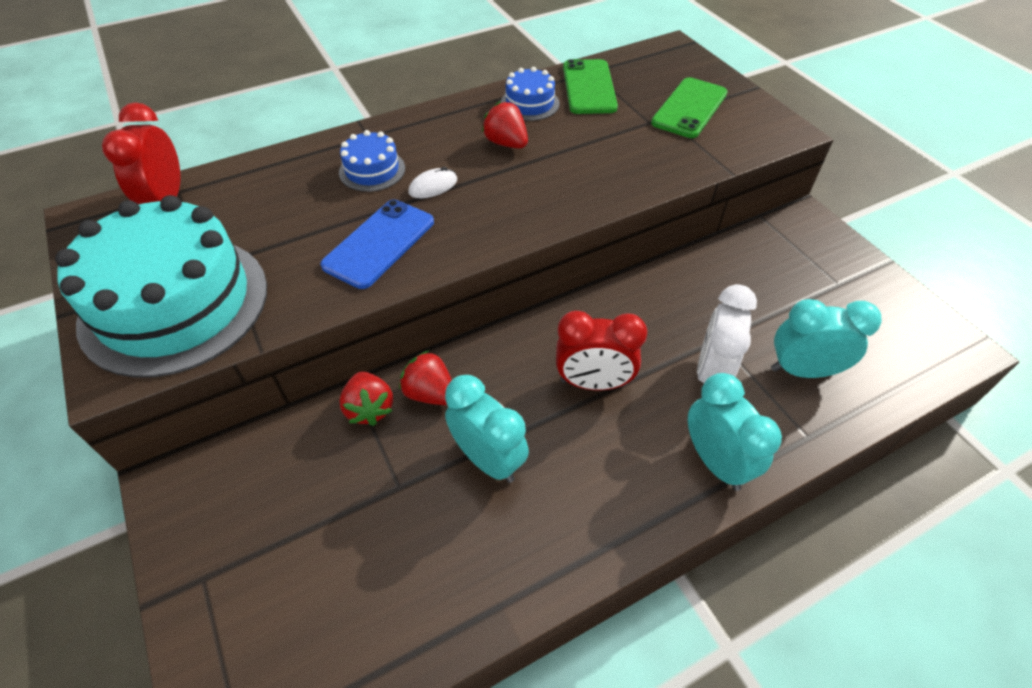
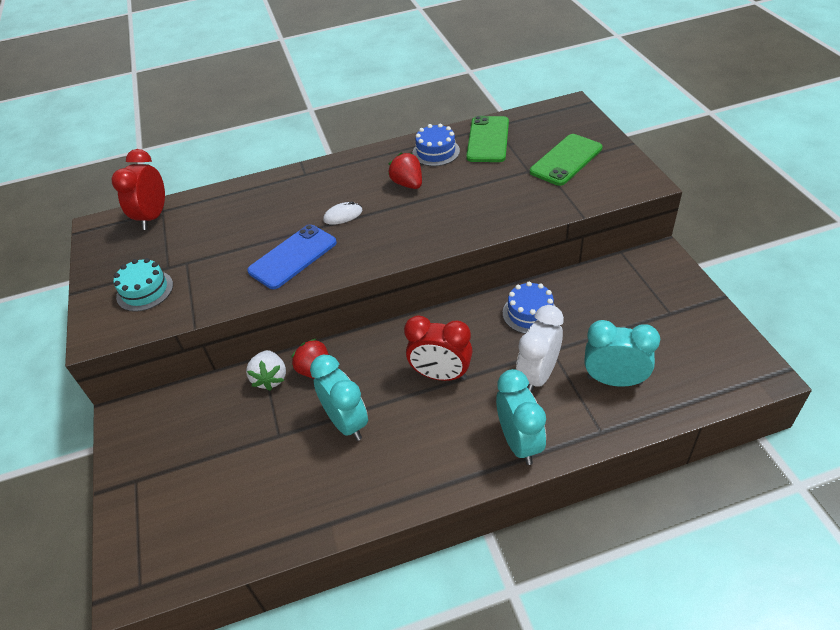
camera: 15 degrees right, 5 degrees down
(175, 304) = (145, 291): turquoise cake -> turquoise cake, size x0.44
(369, 408) = (270, 378): red strawberry -> white strawberry
(372, 170) = (301, 201): blue cake -> blue cake (530, 313)

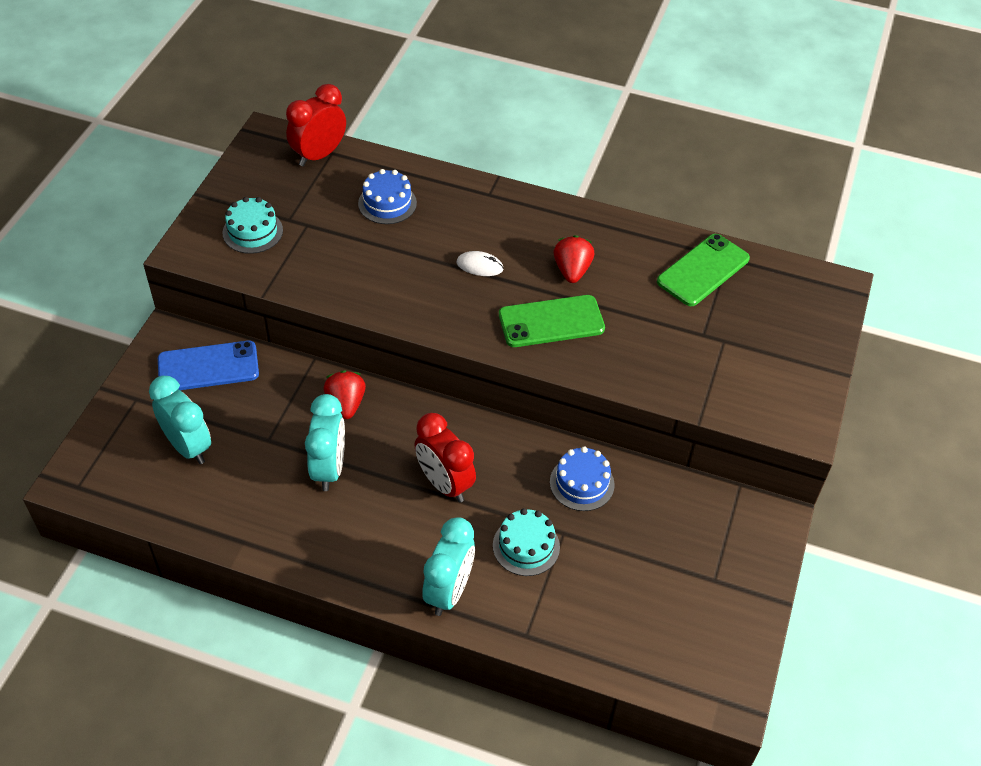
camera: 30 degrees right, 5 degrees up
(270, 378) = (304, 383): white strawberry -> none
(293, 257) = (397, 281): blue phone -> blue phone (208, 367)
(436, 152) = (636, 250): blue cake -> blue cake (387, 203)
(538, 375) = (526, 546): white clock -> turquoise cake
(566, 160) = (754, 348): green phone -> green phone (551, 321)
(614, 380) = (588, 601): turquoise clock -> turquoise clock (188, 446)

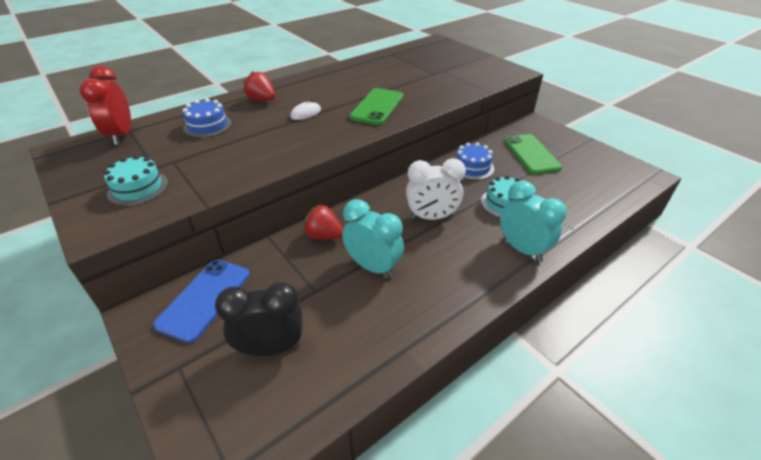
camera: 55 degrees left, 10 degrees down
(188, 446) = (271, 348): turquoise clock -> black clock
(444, 483) = (431, 217): red clock -> white clock
(572, 270) = (347, 90): red strawberry -> red strawberry (262, 100)
(703, 270) = (391, 61): green phone -> green phone (531, 154)

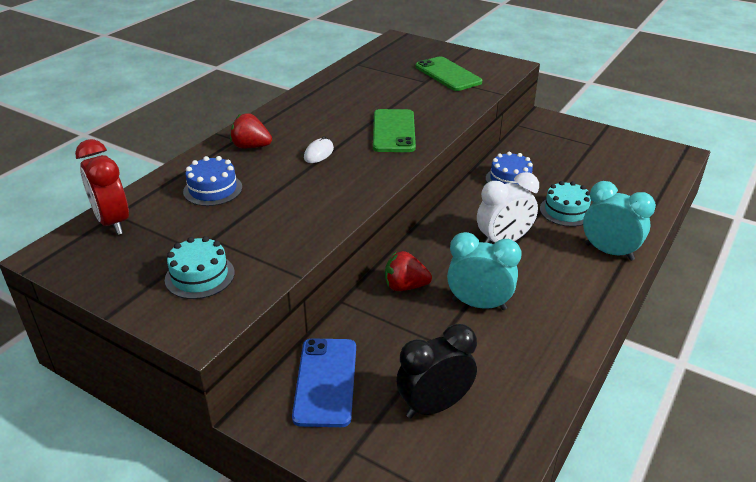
camera: 20 degrees left, 5 degrees down
(531, 154) = (560, 154): green phone -> green phone (448, 74)

